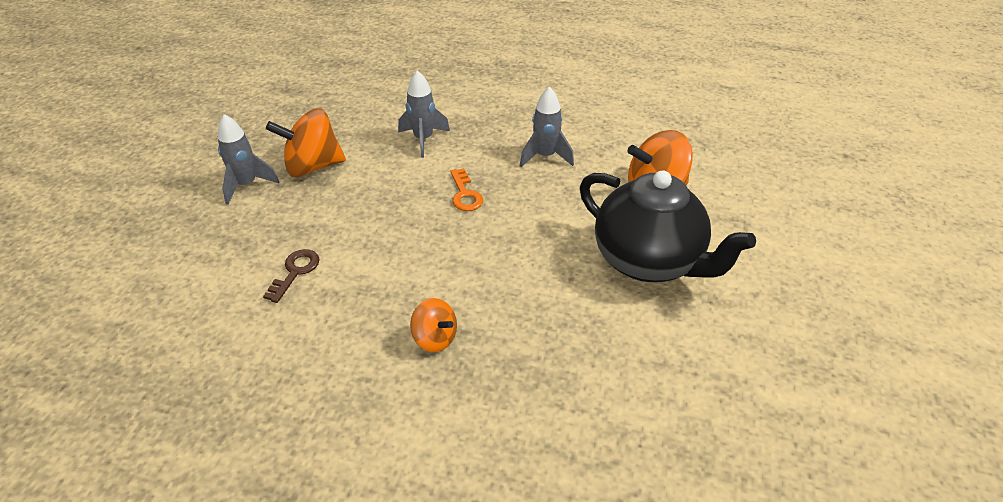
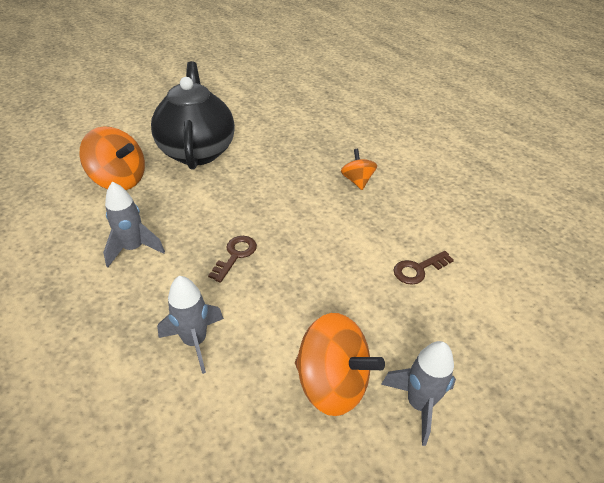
camera: 140 degrees left, 0 degrees up
(465, 194) = (235, 255): orange key -> brown key

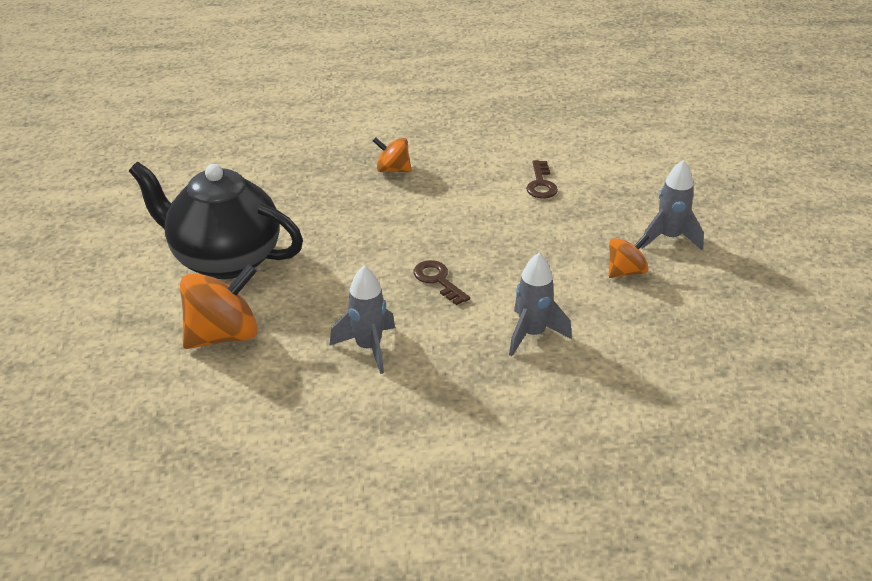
camera: 60 degrees left, 5 degrees down
(332, 383) = (626, 271): orange spinning top -> orange spinning top, size x0.57

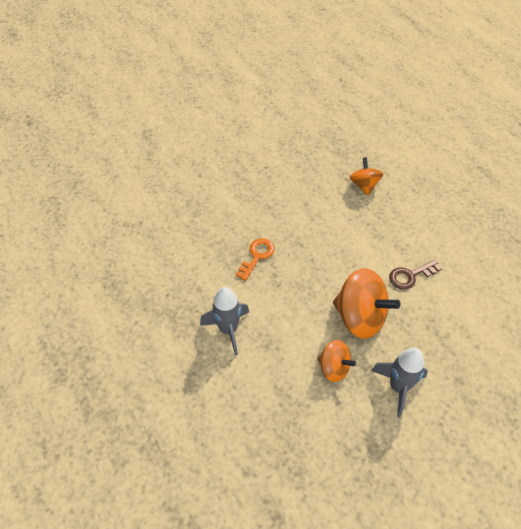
camera: 65 degrees right, 15 degrees up
(223, 335) = (152, 177): orange spinning top -> orange spinning top (360, 317)
(224, 259) = (219, 148): black teapot -> none
(368, 348) = (172, 246): grey rocket -> none
(438, 280) = (257, 256): brown key -> orange key

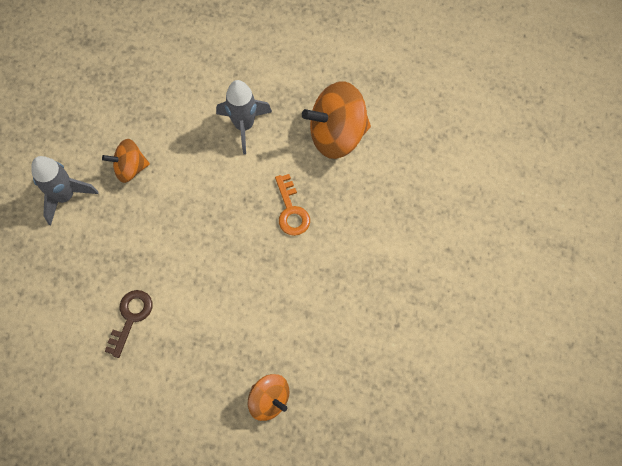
camera: 135 degrees right, 15 degrees up
(360, 317) = (144, 231): orange spinning top -> orange spinning top (337, 134)

